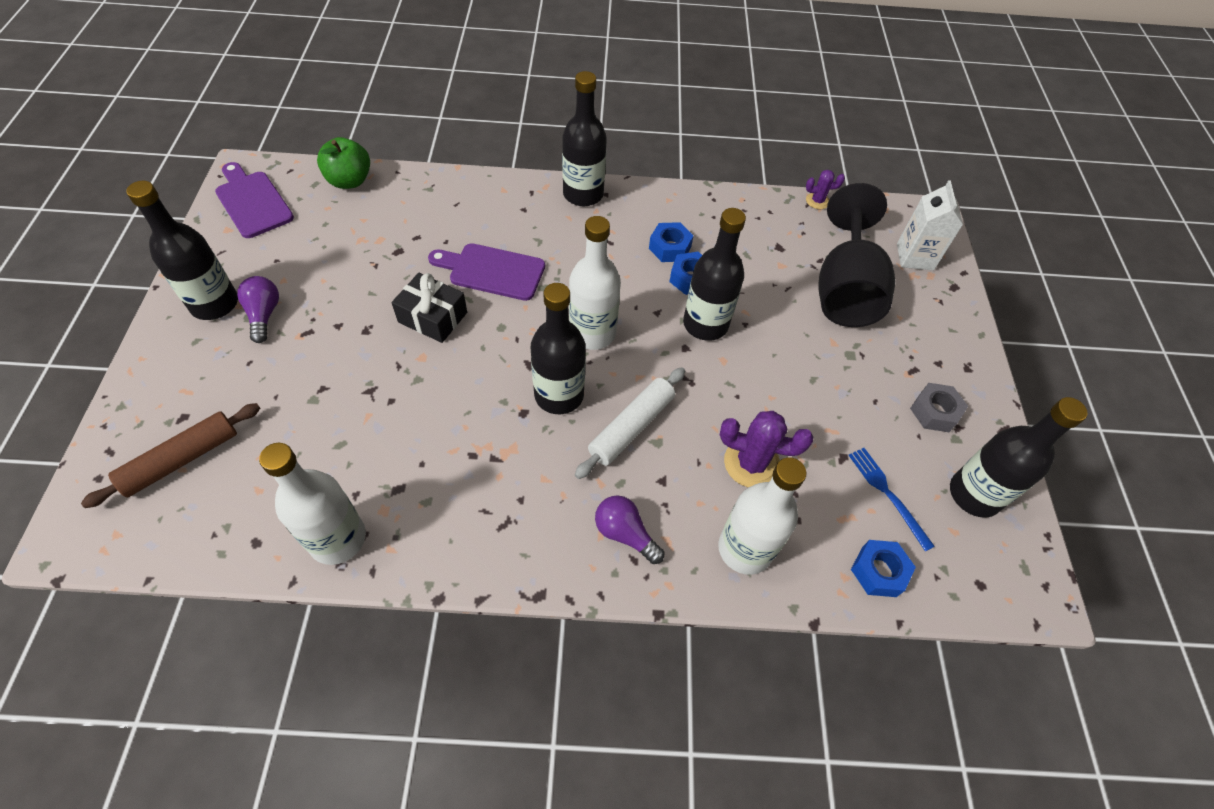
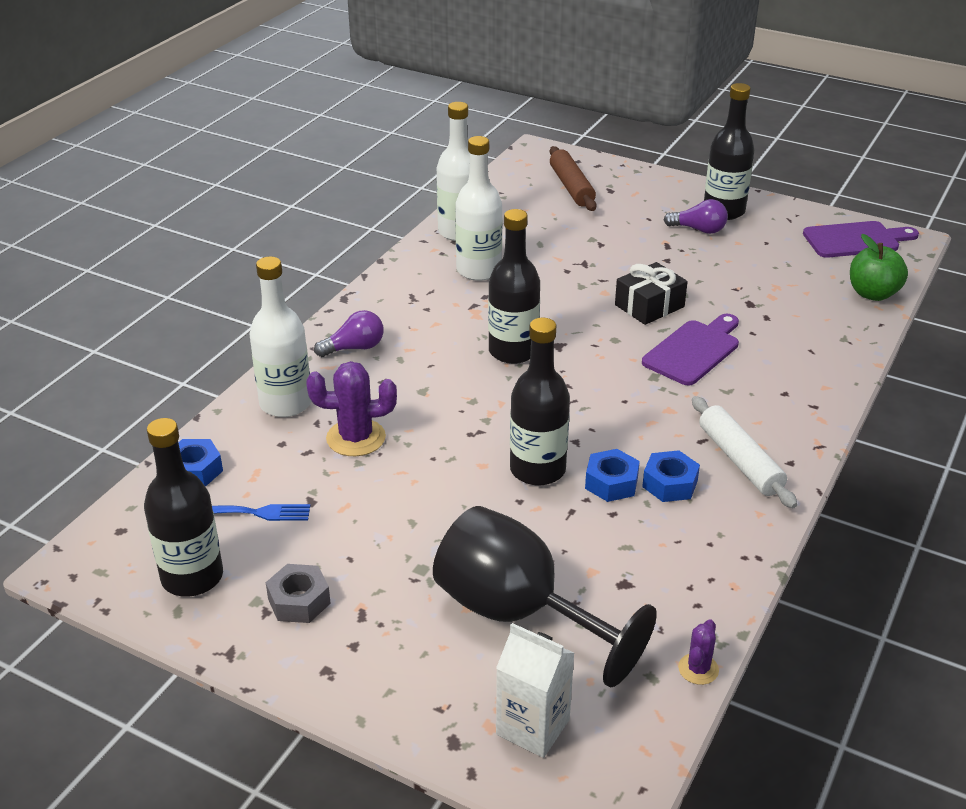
camera: 120 degrees right, 20 degrees down
(583, 194) = (795, 444): black bottle -> none
(592, 333) = (573, 390): white bottle -> white bottle (478, 270)
(631, 427) = (449, 381): white rolling pin -> white rolling pin (739, 461)
(751, 463) = (356, 438): purple cactus -> purple cactus turned 45 degrees clockwise

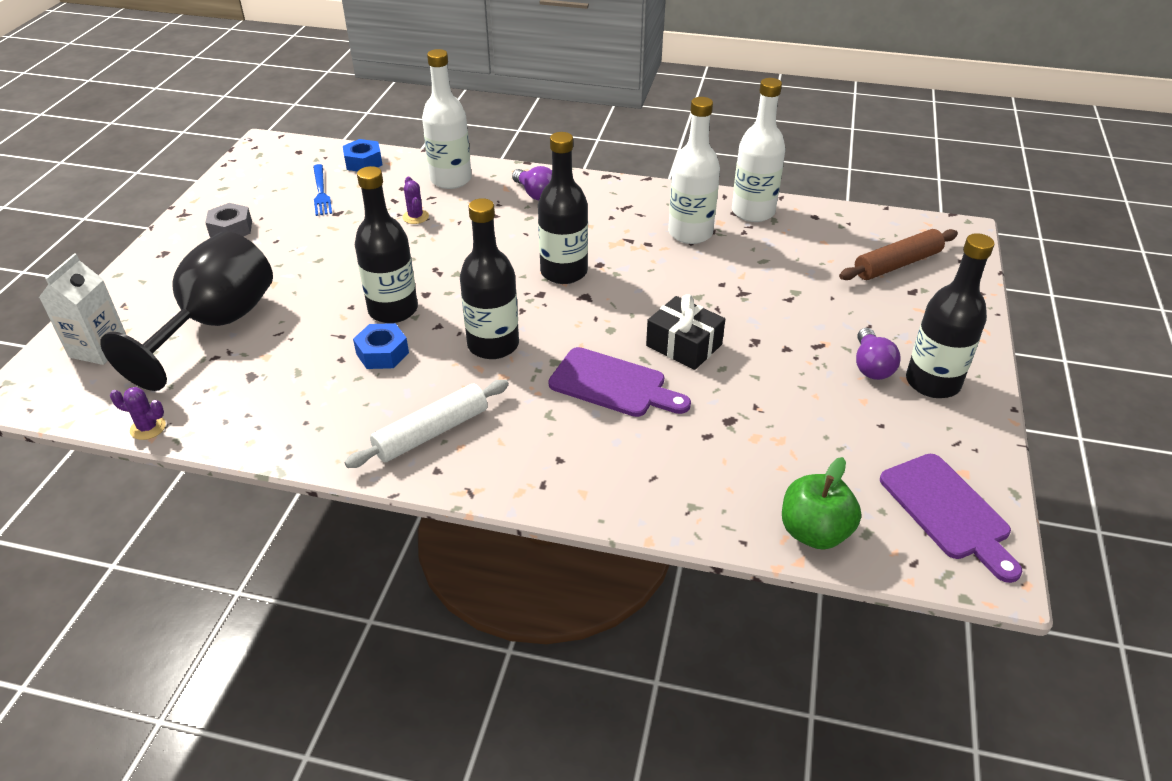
camera: 75 degrees right, 5 degrees up
(192, 577) = (254, 185): black bottle -> black bottle (493, 345)
(356, 438) = (415, 217): purple cactus -> purple cactus, size x0.55
(670, 484) = (387, 389): blue nut -> none

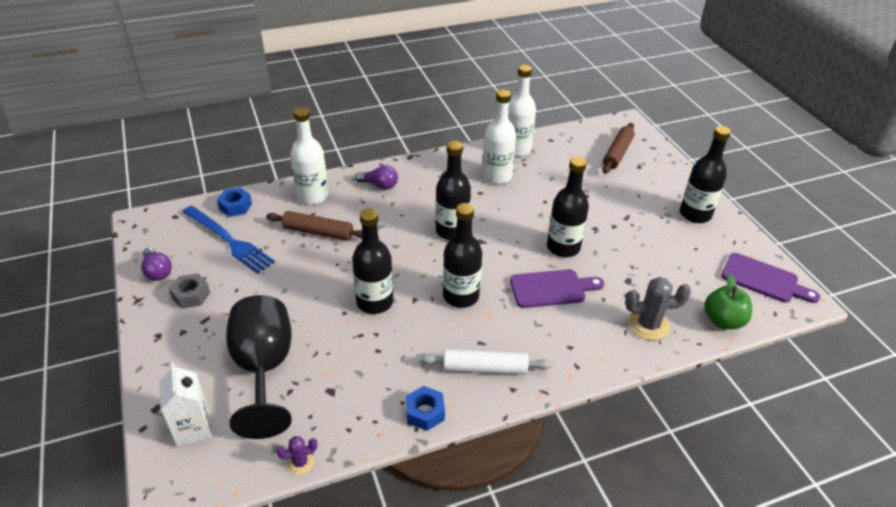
camera: 35 degrees left, 0 degrees up
(321, 192) = (229, 240): blue fork -> blue fork, size x1.71
(382, 353) = (400, 333): blue nut -> blue nut (425, 412)
(415, 217) = (318, 232): purple cactus -> brown rolling pin
(431, 432) = (485, 368): white rolling pin -> white rolling pin turned 75 degrees clockwise
(684, 345) = (563, 247): black gift -> black bottle
(695, 485) = (648, 325): none -> grey cactus
(871, 366) = (661, 218): purple light bulb -> purple light bulb (157, 272)

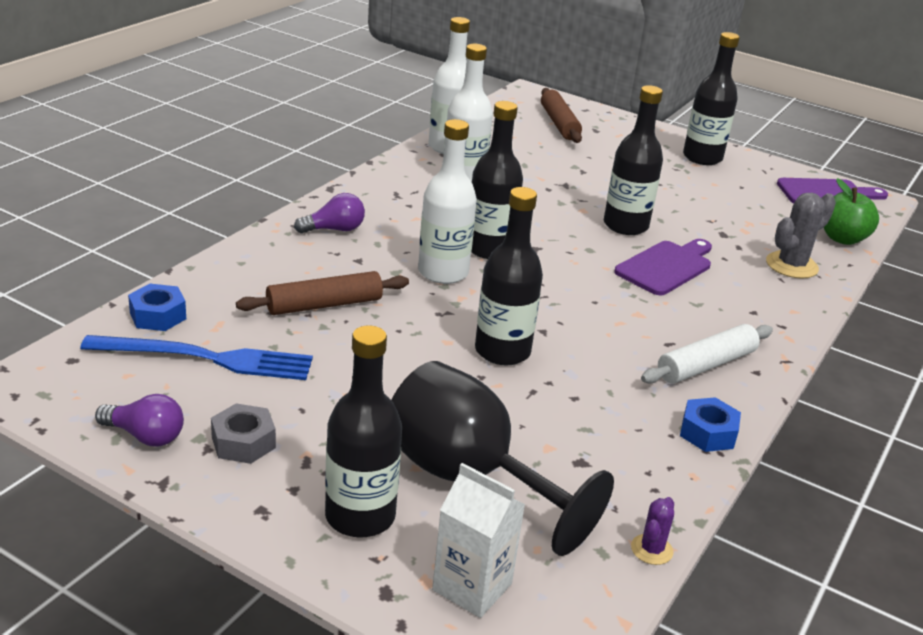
camera: 40 degrees left, 10 degrees down
(312, 196) = (259, 268): white bottle -> white bottle (443, 272)
(461, 296) = (588, 308): black bottle -> black bottle (360, 516)

